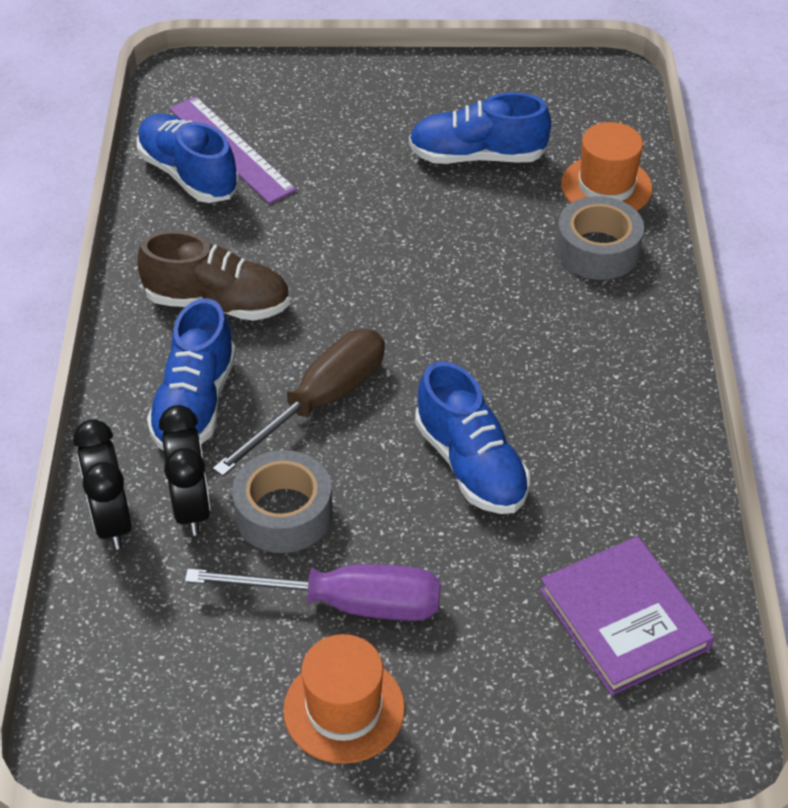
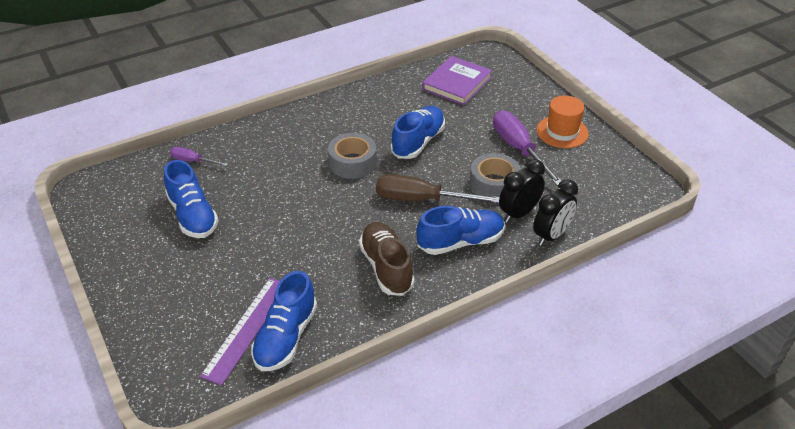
camera: 120 degrees left, 5 degrees down
(597, 250) = (247, 149): grey tape -> grey tape (352, 163)
(606, 186) = (193, 161): orange hat -> purple screwdriver

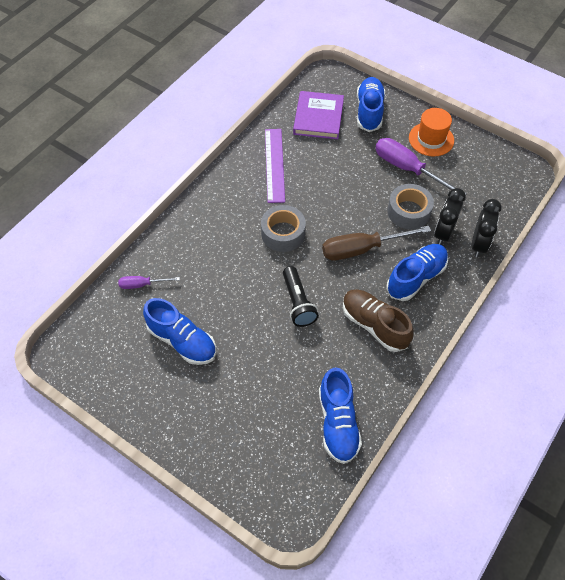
camera: 25 degrees left, 15 degrees up
(247, 328) = (302, 429): purple ruler -> purple ruler (274, 165)
(324, 222) = (298, 303): none -> black flashlight
(418, 142) = (324, 191): blue shoe -> blue shoe (369, 111)

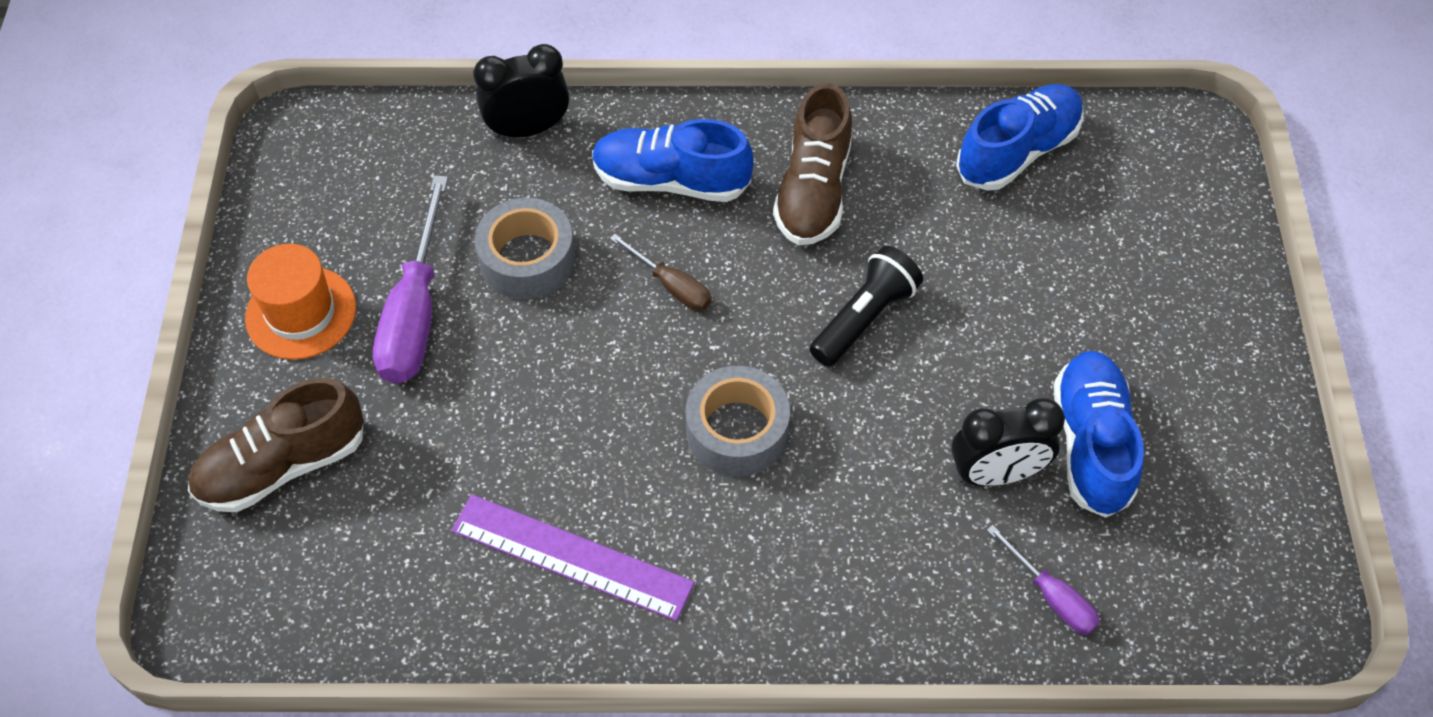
camera: 125 degrees left, 0 degrees up
(274, 165) = (572, 557): purple ruler -> purple ruler turned 60 degrees clockwise
(318, 117) = (366, 556): purple book -> none
(362, 249) = (671, 286): brown screwdriver -> brown screwdriver, size x0.53
(369, 111) = (283, 465): blue shoe -> brown shoe
(443, 233) = (540, 187): black clock -> black clock (996, 474)

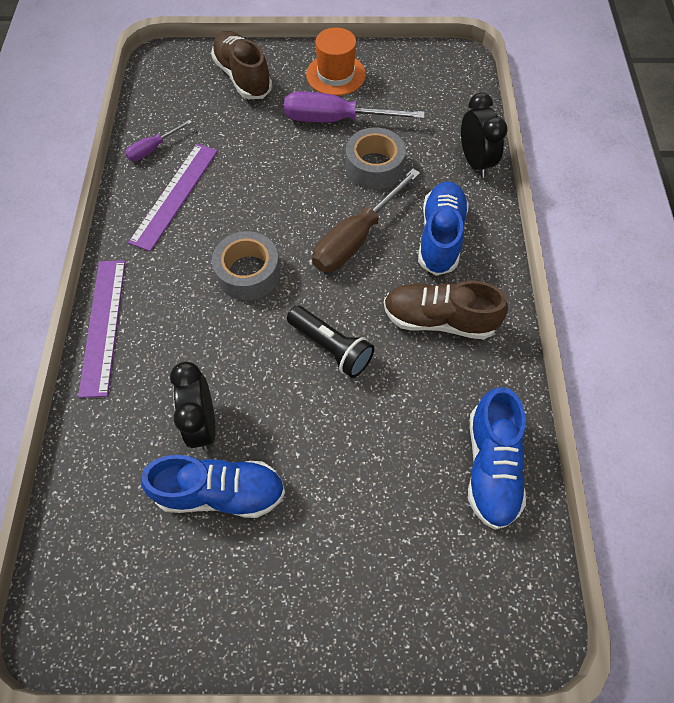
camera: 90 degrees right, 5 degrees up
(671, 286) = (356, 238): brown screwdriver -> brown screwdriver, size x1.89
(842, 637) = (103, 325): none -> purple ruler
(1017, 151) = (491, 466): blue shoe -> blue shoe turned 45 degrees clockwise
(1051, 596) = (108, 450): purple screwdriver -> purple screwdriver (153, 149)

